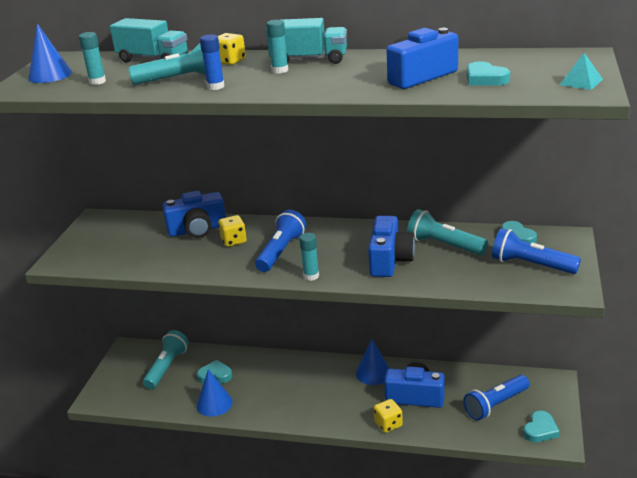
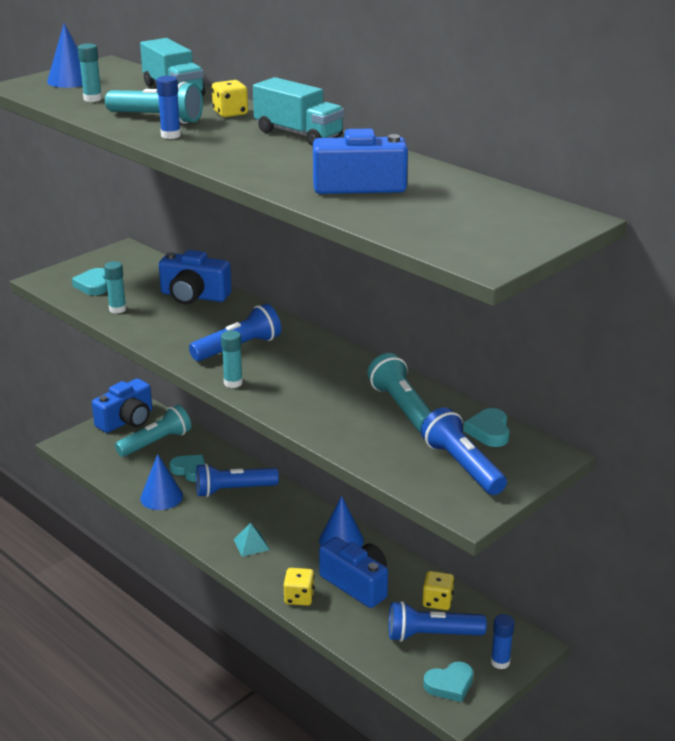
camera: 30 degrees right, 0 degrees up
(233, 241) = (211, 320): yellow dice -> yellow dice (437, 601)
(262, 374) = (233, 490): none -> blue flashlight
(280, 70) = (252, 137): turquoise glue stick -> turquoise glue stick (117, 309)
(389, 260) = (326, 399): blue camera -> blue camera (127, 420)
(485, 79) = (414, 210): turquoise heart -> turquoise heart (93, 285)
(552, 400) = (500, 662): none -> blue glue stick
(581, 82) = (500, 247): turquoise pyramid -> turquoise pyramid (251, 544)

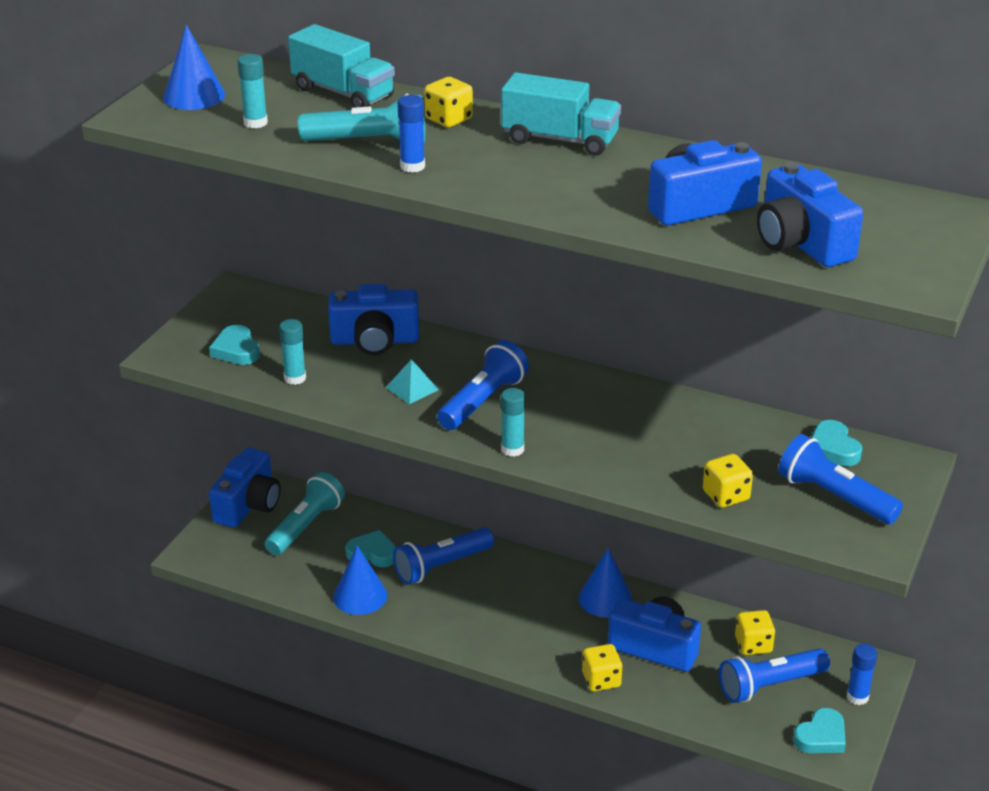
camera: 20 degrees left, 5 degrees up
(251, 544) = (506, 629): turquoise pyramid -> turquoise pyramid (412, 388)
(372, 447) = (726, 495): none -> yellow dice
(402, 407) = (722, 439): turquoise flashlight -> none
(415, 219) = (801, 243): none -> blue camera

